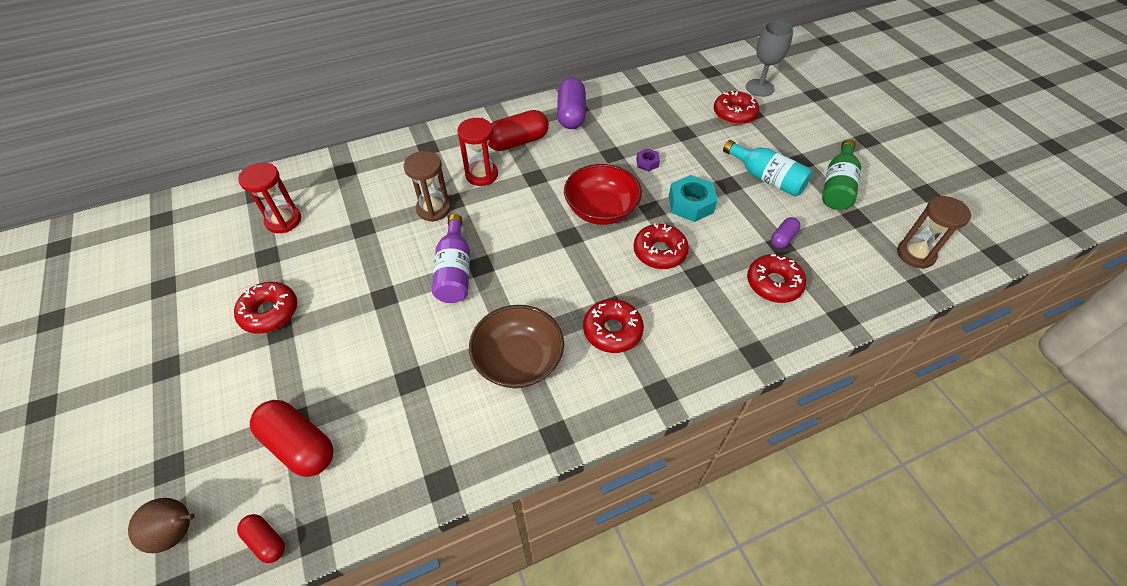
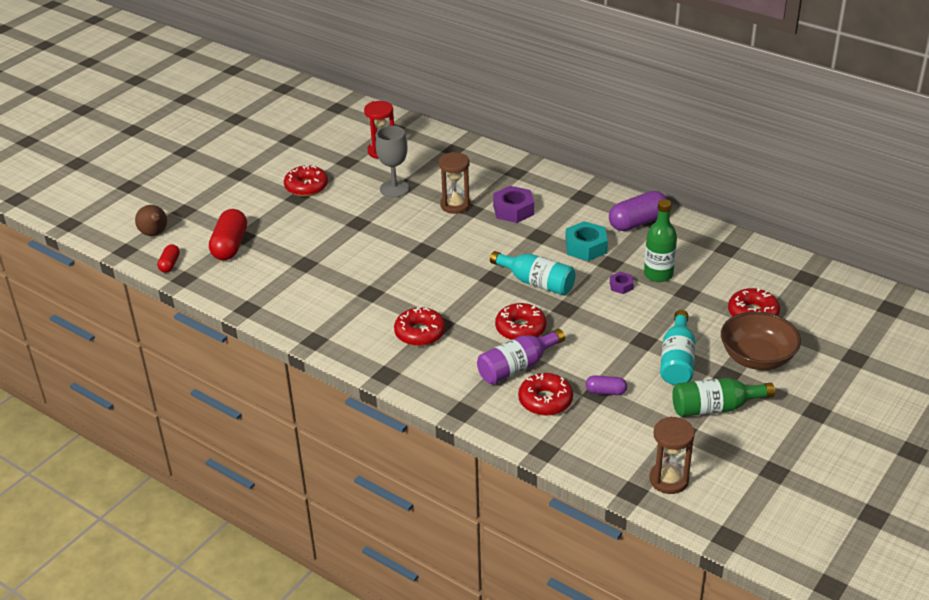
camera: 60 degrees right, 15 degrees down
(454, 271) = (407, 241): purple bottle -> purple bottle (517, 367)
(482, 175) = (513, 210): red hourglass -> purple nut
(517, 142) = (570, 210): red capsule -> none
(518, 360) = (357, 301): brown bowl -> brown bowl (757, 358)
(601, 210) = (536, 282): red bowl -> turquoise bottle
(649, 136) = (658, 274): none -> green bottle
(691, 204) = (594, 327): turquoise nut -> turquoise nut (586, 247)
(759, 88) = (818, 317): grey goblet -> grey goblet (394, 189)

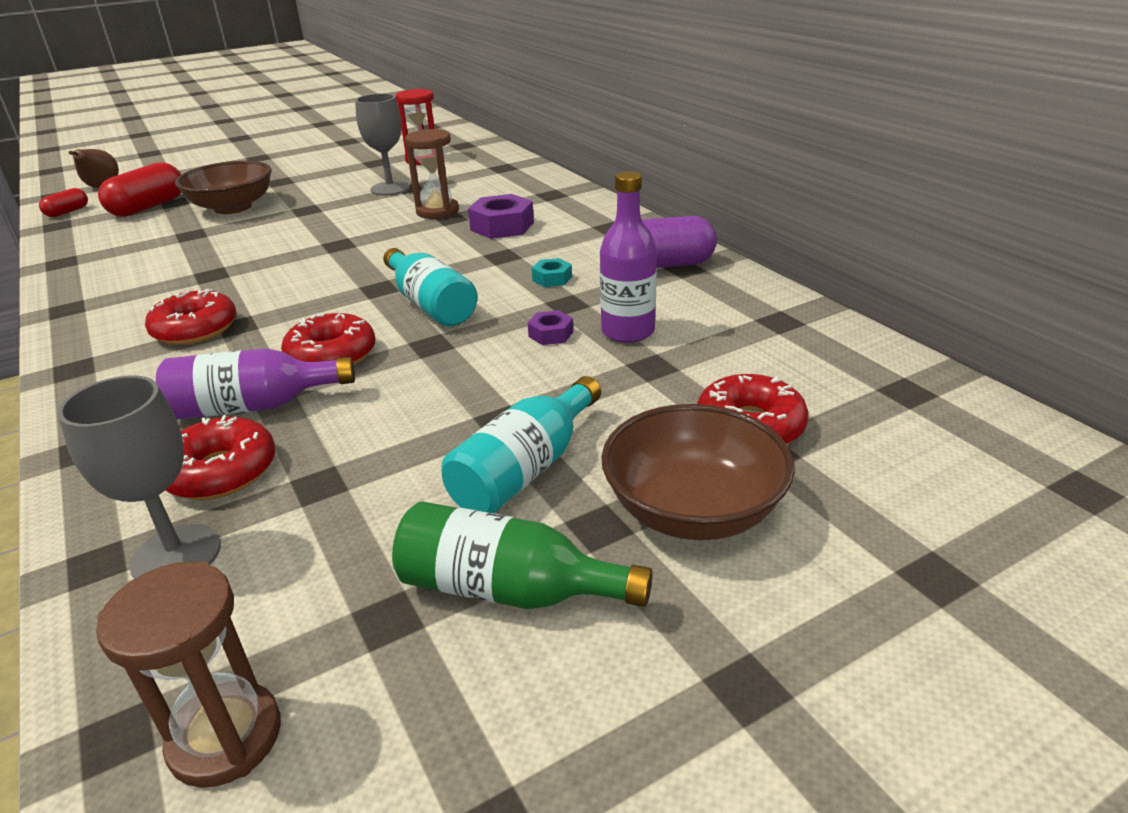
camera: 25 degrees right, 5 degrees down
(299, 232) = (233, 207): none -> brown bowl
(306, 187) = (303, 175): red donut -> none
(573, 437) = (176, 555): none -> grey goblet
(586, 247) = (552, 278): turquoise nut -> turquoise nut, size x0.54
(605, 391) = (336, 487): purple capsule -> none
(658, 274) = (628, 331): green bottle -> purple bottle

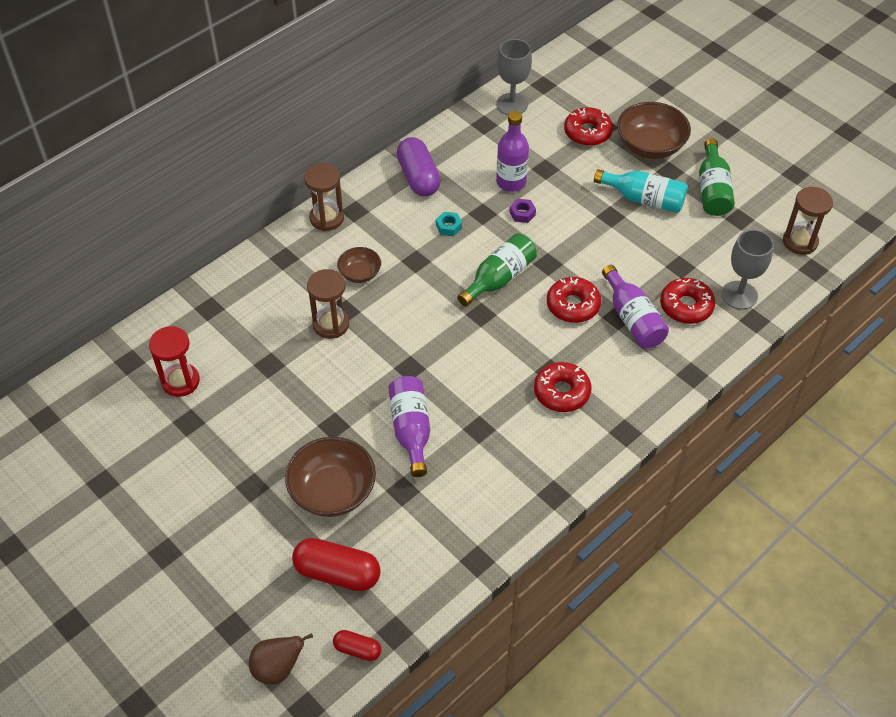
camera: 105 degrees left, 20 degrees up
(256, 241) = (411, 430): none -> purple bottle
(390, 188) = (273, 379): grey goblet -> grey goblet (512, 104)
(431, 305) = (499, 278): turquoise bottle -> green bottle
(502, 226) = (360, 273): purple nut -> brown bowl
(604, 213) = (327, 218): none -> brown hourglass

